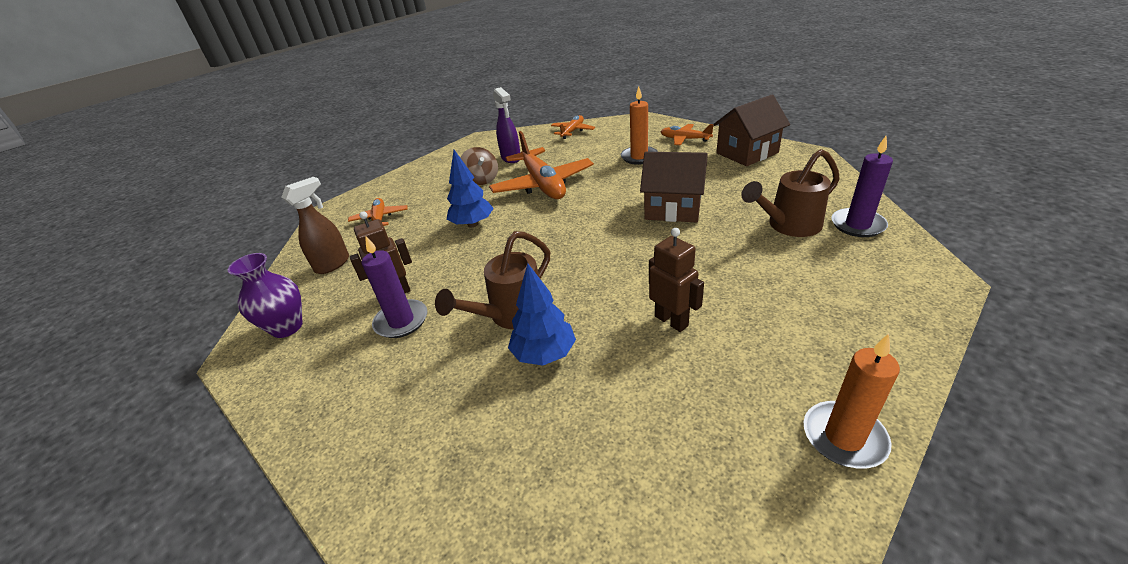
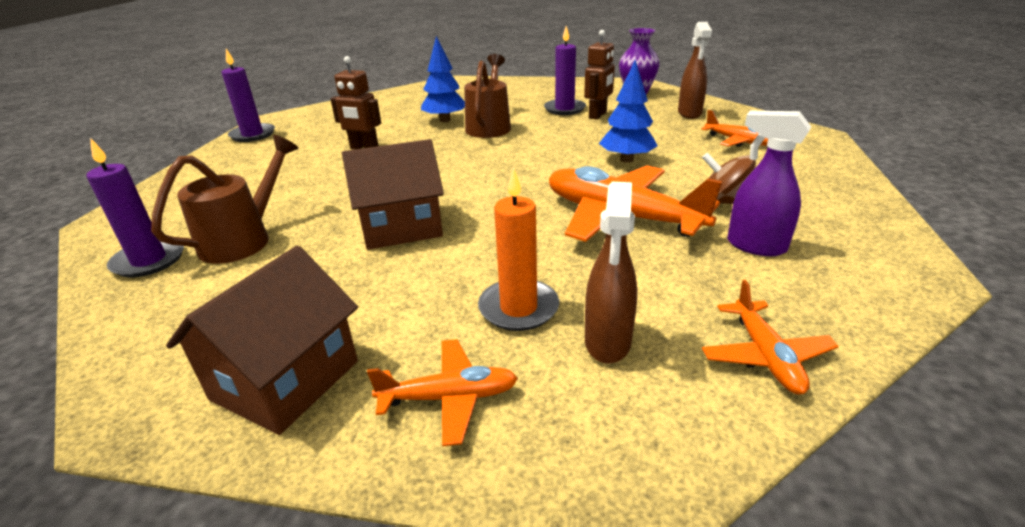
camera: 145 degrees right, 5 degrees down
(617, 142) = (607, 342): none -> brown spray bottle
(844, 437) = (252, 135): orange candle -> purple candle

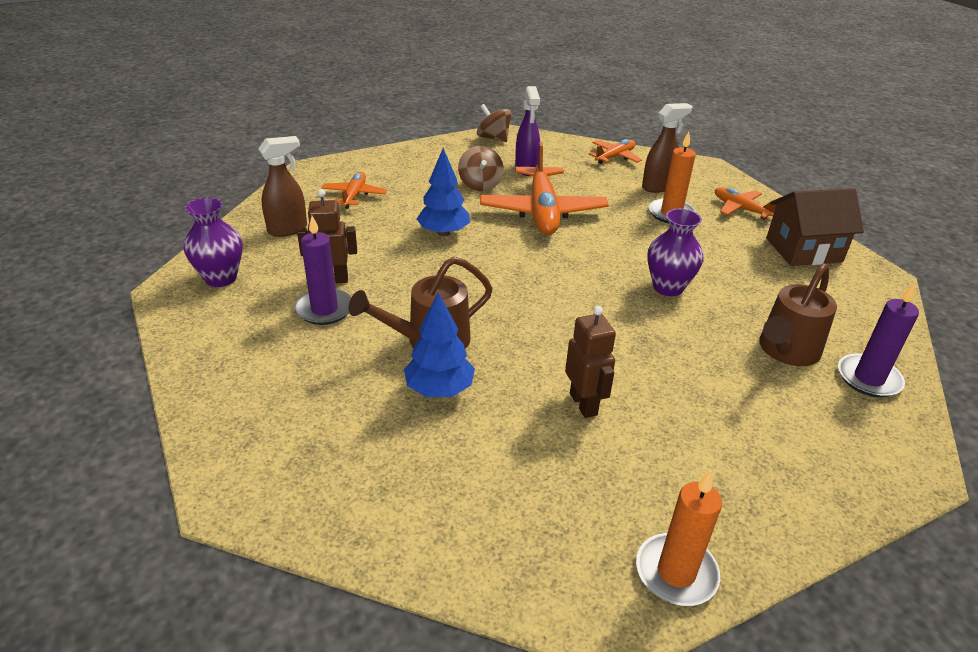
camera: 130 degrees left, 5 degrees up
(244, 239) = (786, 351): brown watering can -> brown watering can turned 45 degrees counterclockwise
(252, 135) = (676, 572): purple candle -> orange candle
(401, 227) = (668, 287): brown house -> purple vase
(899, 257) = (493, 138): none -> brown spinning top

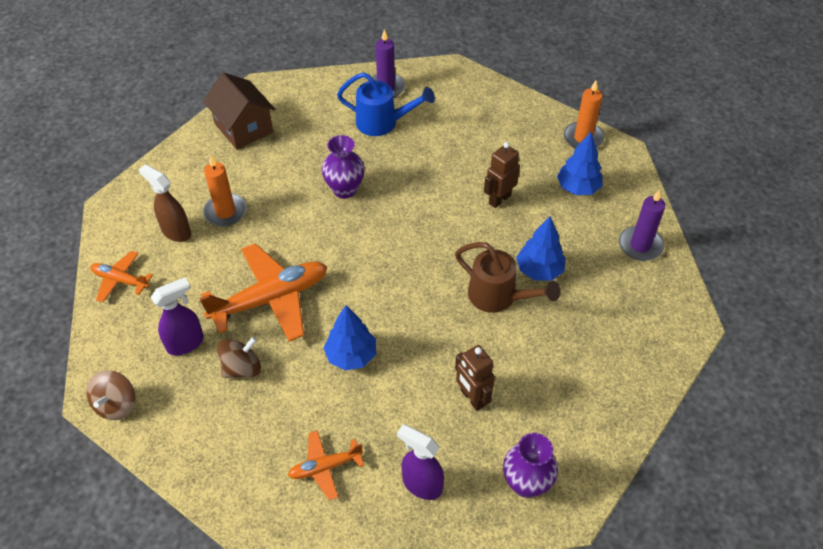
camera: 115 degrees left, 15 degrees up
(288, 229) = (421, 484): brown spray bottle -> purple spray bottle
(324, 309) = (511, 380): purple candle -> purple candle (640, 245)
(558, 502) = (578, 188): none -> blue tree
(740, 209) = (192, 171): orange plane -> none
(786, 351) = (382, 123): brown watering can -> blue watering can

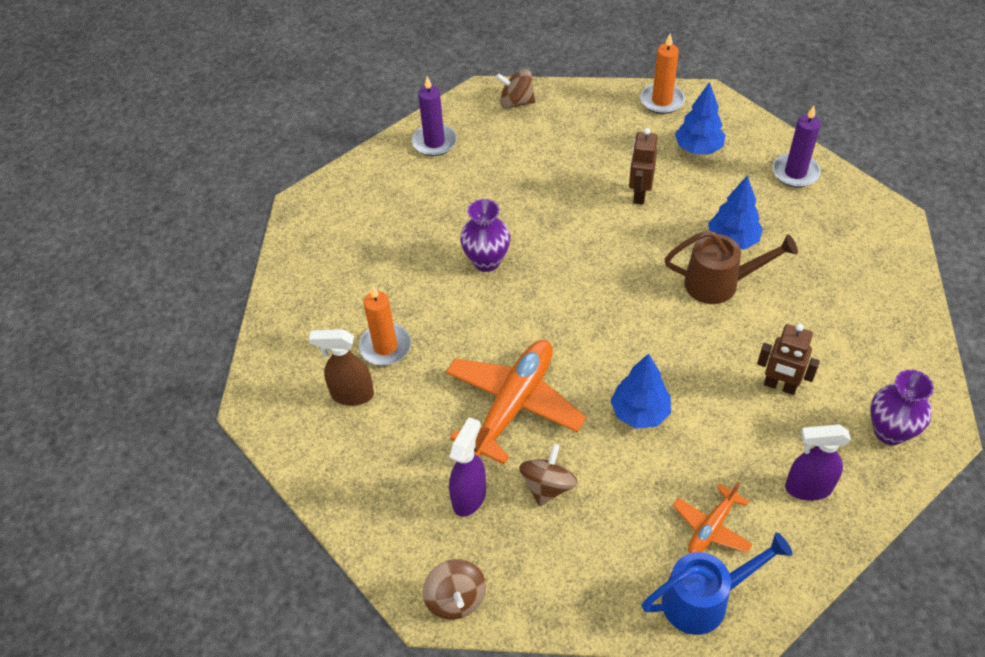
camera: 30 degrees left, 0 degrees up
(120, 280) = (339, 476): orange plane -> none
(243, 128) = (323, 253): brown house -> none
(382, 123) = (463, 178): blue watering can -> blue watering can (704, 599)
(470, 87) = (516, 102): none -> brown spinning top

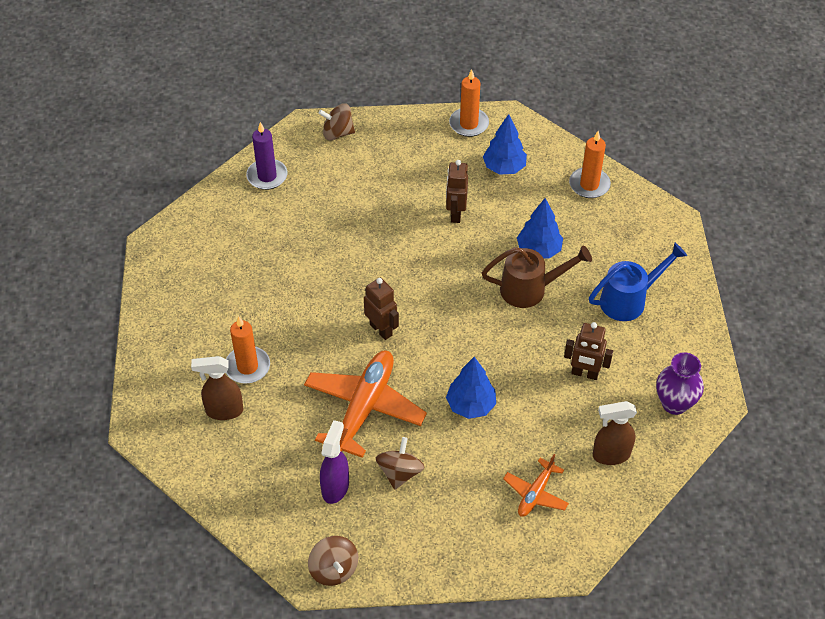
camera: 10 degrees left, 0 degrees up
(486, 261) = (327, 284): purple vase -> none
(542, 316) = (381, 329): none -> brown robot
(704, 599) = (533, 550): blue watering can -> blue watering can (629, 300)
(795, 172) = (589, 185): purple candle -> orange candle
(807, 488) = (610, 455): purple spray bottle -> brown spray bottle

